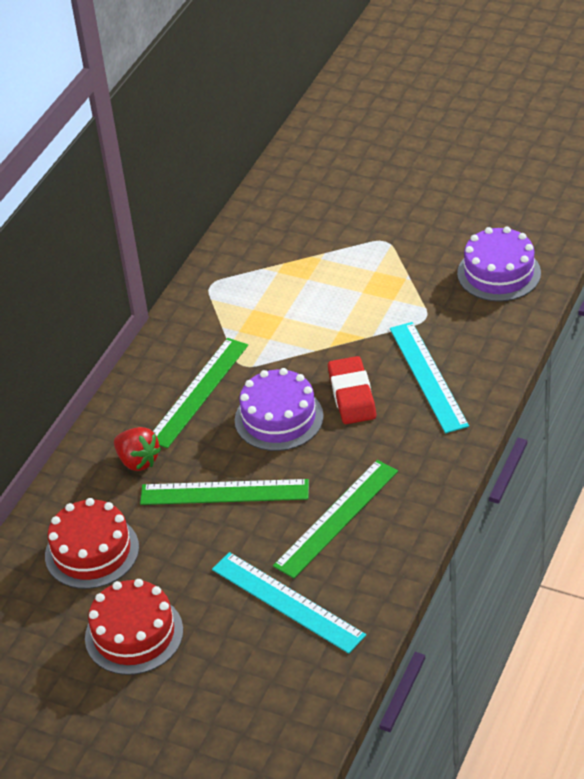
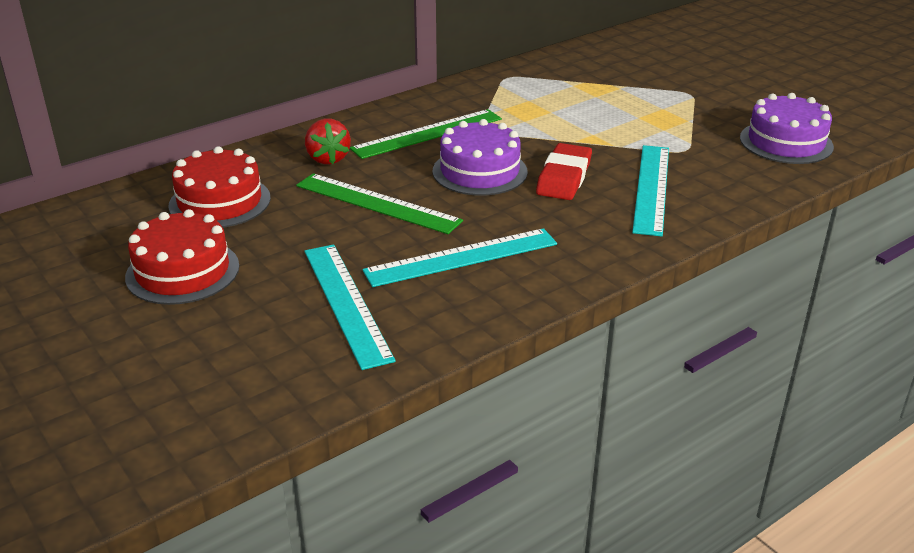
camera: 25 degrees right, 10 degrees down
(336, 518) = (461, 257): green ruler -> turquoise ruler

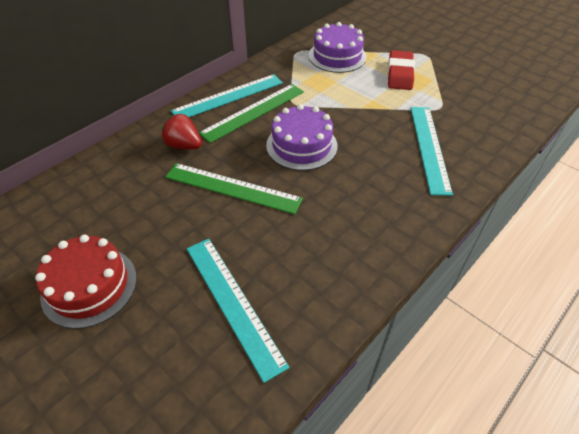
camera: 10 degrees left, 15 degrees up
(220, 202) = (107, 202): red cake -> none
(328, 158) = (184, 145): red strawberry -> red strawberry turned 150 degrees clockwise
(461, 257) = (311, 238): turquoise ruler -> turquoise ruler (228, 96)
(564, 177) = (364, 144): red eraser -> red eraser (400, 74)
(786, 142) = (505, 93): purple cake -> purple cake (337, 56)

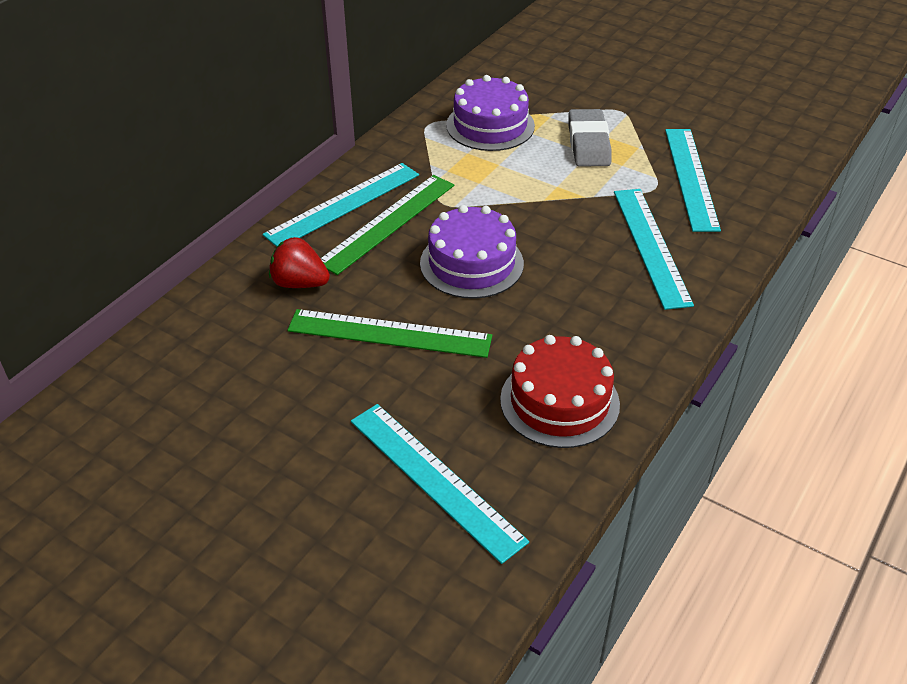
camera: 10 degrees left, 5 degrees down
(89, 286) = (231, 486): red cake -> red cake (559, 401)
(400, 74) = (588, 143): red eraser -> grey eraser
(466, 104) = (691, 178): none -> turquoise ruler

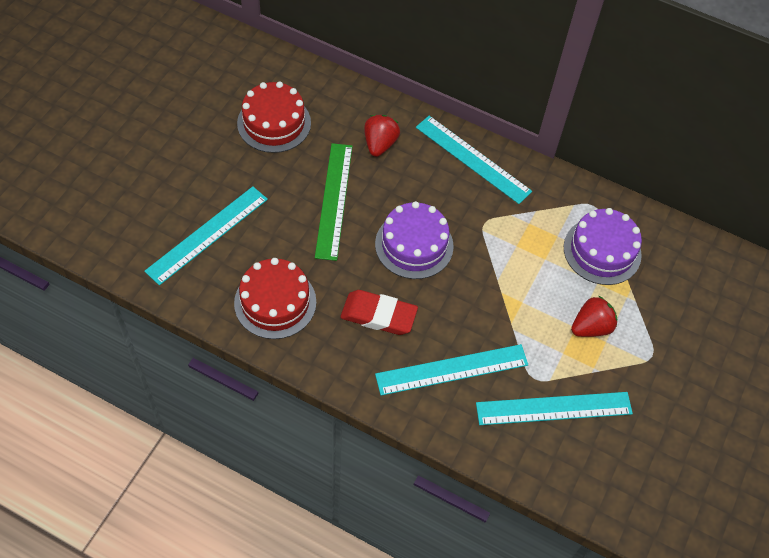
camera: 80 degrees right, 15 degrees up
(230, 393) = (274, 123): none -> red cake
(388, 223) = (454, 189): green ruler -> none
(578, 301) = (378, 315): none -> red eraser
(588, 143) = (591, 327): grey eraser -> red strawberry

